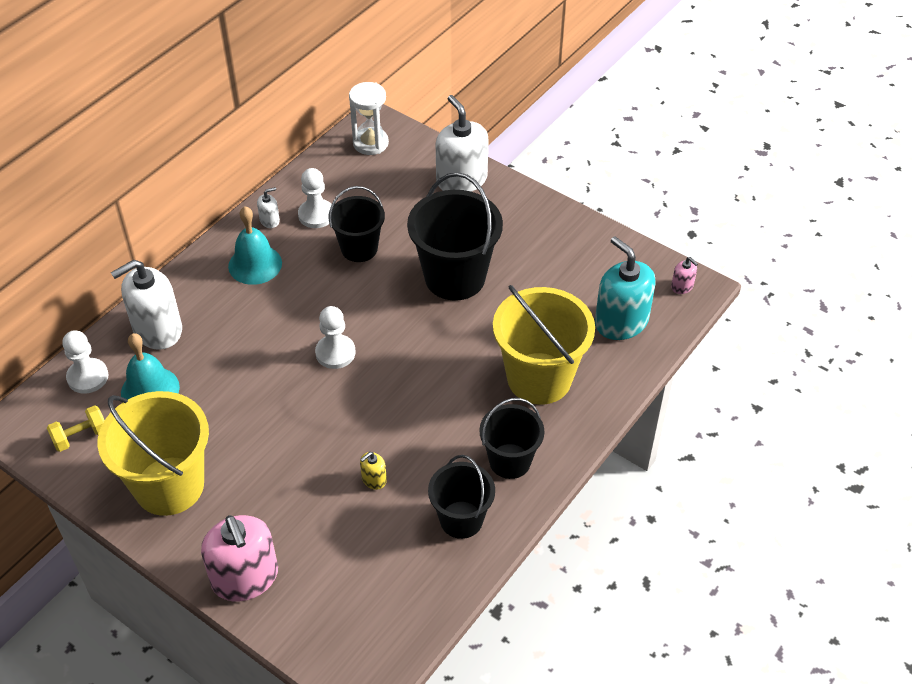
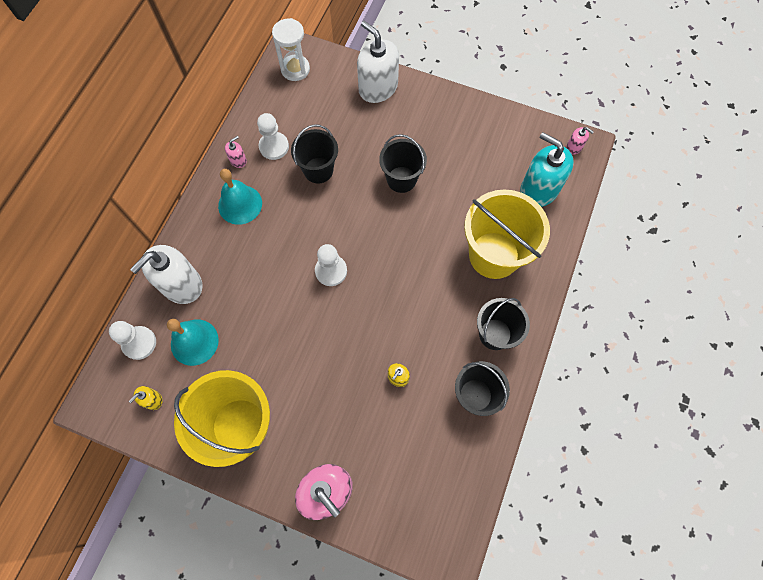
camera: 15 degrees left, 20 degrees up
(80, 436) = (152, 400): yellow dumbbell -> yellow soap dispenser
(269, 220) = (238, 160): white soap dispenser -> pink soap dispenser
(455, 277) = (401, 179): black bucket -> black bucket, size x0.61

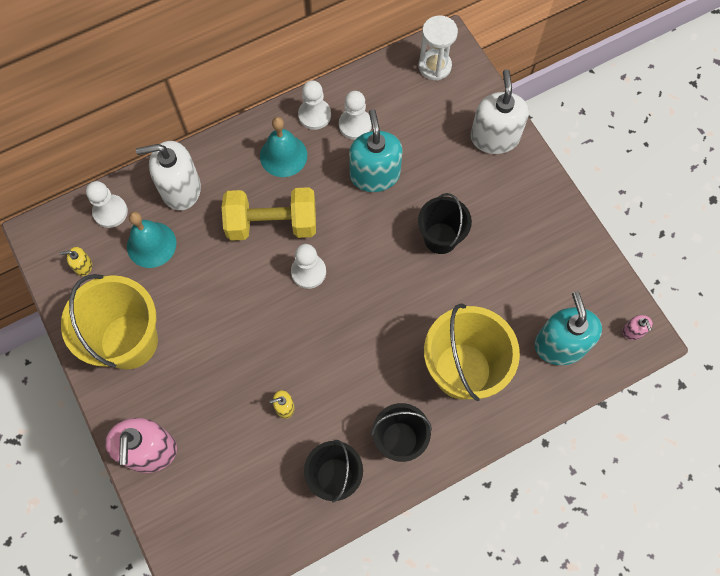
camera: 40 degrees right, 0 degrees up
(238, 160) = (314, 115): pink soap dispenser -> white pawn
(274, 258) = (272, 224): none -> yellow dumbbell
(318, 170) = (374, 174): black bucket -> turquoise soap dispenser

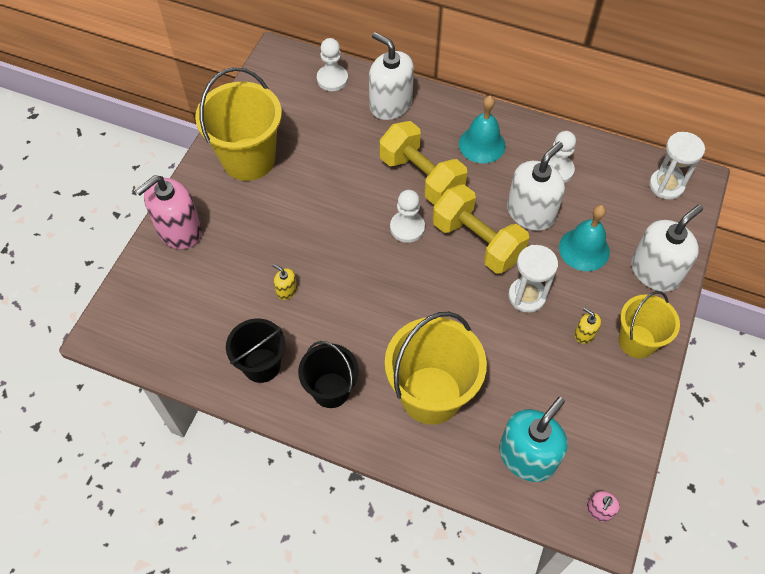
camera: 50 degrees right, 10 degrees down
(83, 266) = (278, 94): yellow soap dispenser -> yellow soap dispenser (584, 334)
(151, 244) = (332, 119): turquoise bell -> turquoise bell (584, 249)
(314, 115) = (535, 139): white pawn -> none
(366, 233) = (477, 242): none -> yellow dumbbell
(374, 174) = (530, 212): turquoise soap dispenser -> white soap dispenser
(440, 238) = (527, 296): black bucket -> white hourglass
(536, 198) = (637, 341): none -> yellow bucket

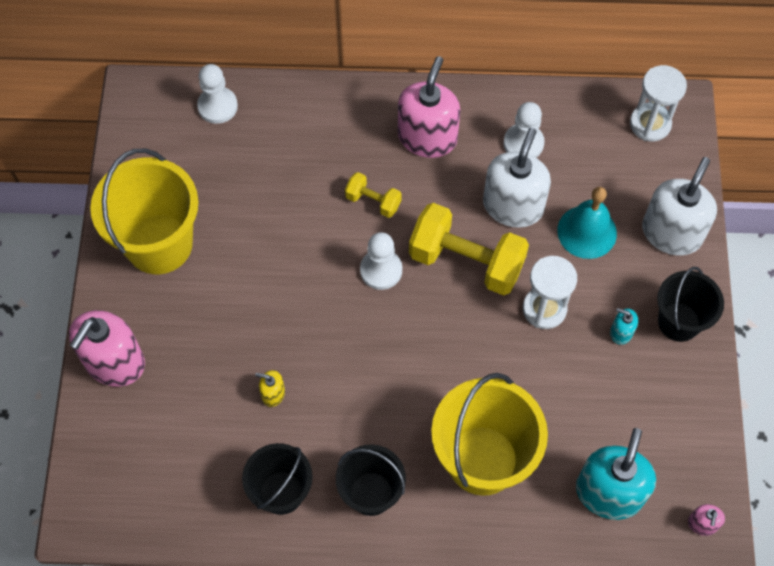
camera: 20 degrees left, 5 degrees up
(390, 104) = (301, 118): white soap dispenser -> none
(421, 177) = (373, 201): yellow dumbbell -> yellow dumbbell, size x0.49
(482, 144) = (427, 137): turquoise bell -> pink soap dispenser
(584, 334) = (621, 332): yellow soap dispenser -> turquoise soap dispenser
(637, 341) = (678, 322): yellow bucket -> black bucket

